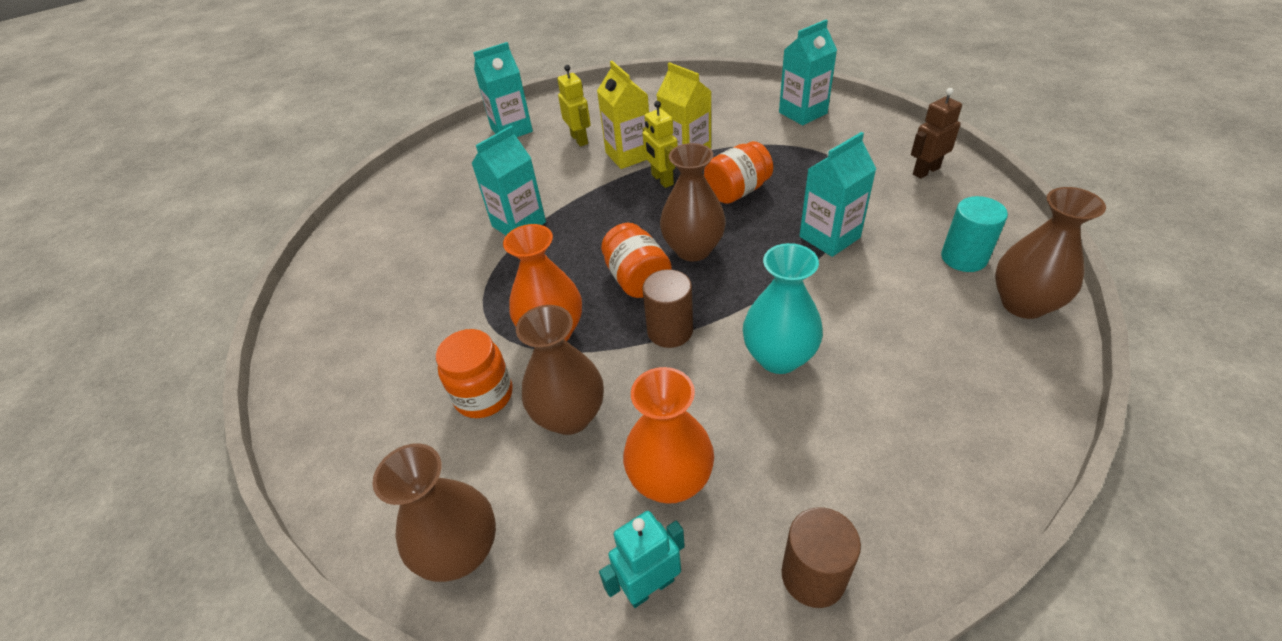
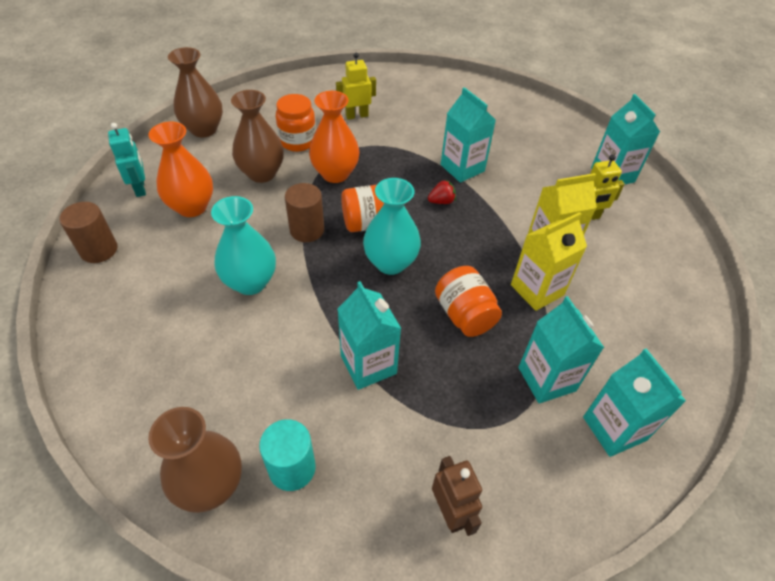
camera: 95 degrees right, 5 degrees up
(582, 230) = (441, 201): none -> red strawberry
(662, 180) = (500, 263): yellow robot -> yellow robot (356, 115)
(693, 249) = (390, 263): brown vase -> turquoise vase
(779, 143) = (546, 379): none -> turquoise carton

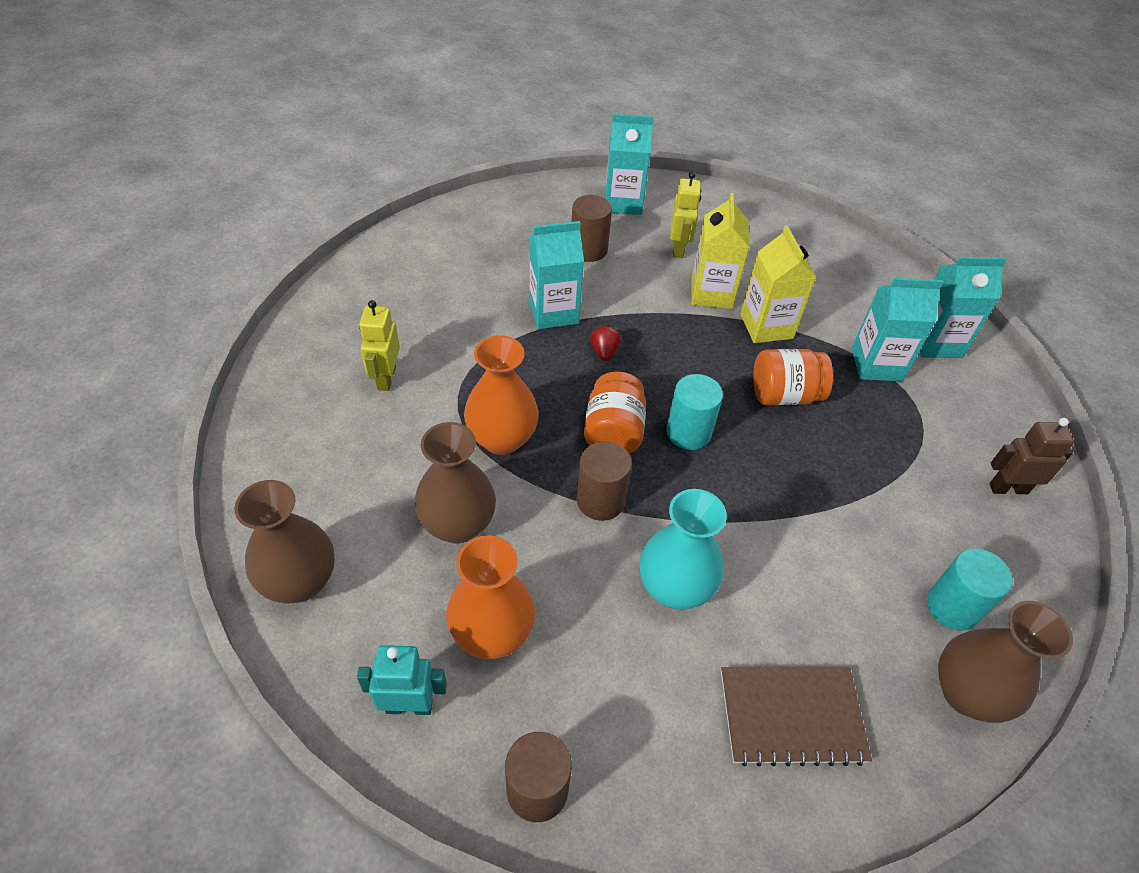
camera: 70 degrees left, 0 degrees up
(167, 365) = (791, 716): none -> brown notebook
(298, 141) = (406, 462): orange jar -> none
(368, 365) = (832, 500): turquoise carton -> none
(390, 263) = (688, 432): turquoise vase -> turquoise cylinder
(540, 169) = (588, 250): none -> brown cylinder

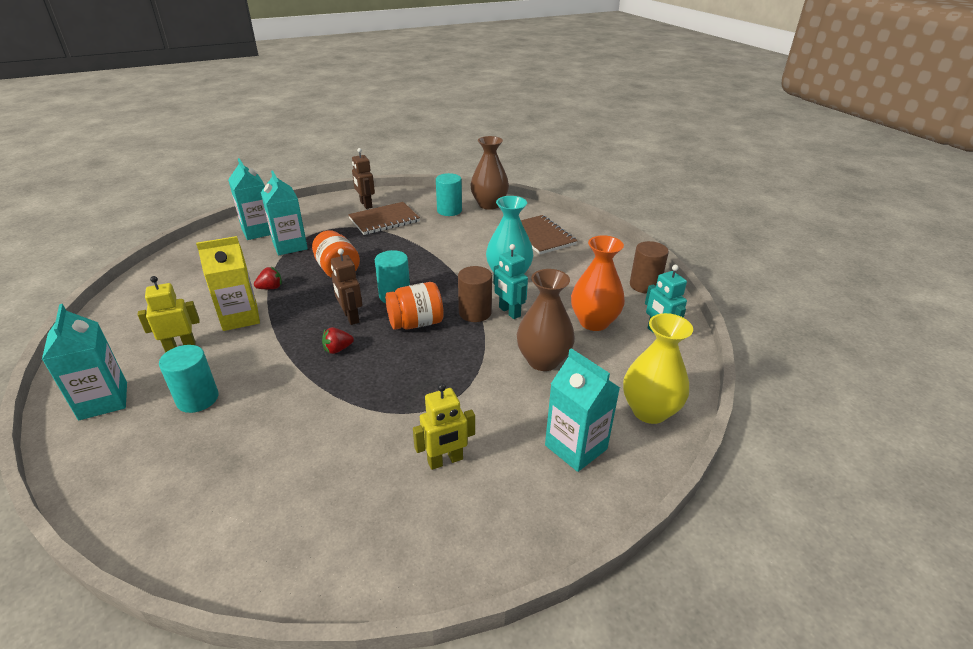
camera: 115 degrees left, 15 degrees down
(300, 582) = (649, 411): brown vase -> yellow vase
(502, 439) = (459, 368): orange vase -> none
(553, 312) = (302, 390): turquoise carton -> turquoise carton (576, 447)
(579, 540) = (509, 312): none -> turquoise robot
(588, 250) = (197, 399): brown cylinder -> turquoise cylinder
(661, 378) = (350, 317): none -> brown robot
(766, 326) = (270, 288): yellow carton -> red strawberry
(935, 494) = (384, 220): none -> brown notebook

